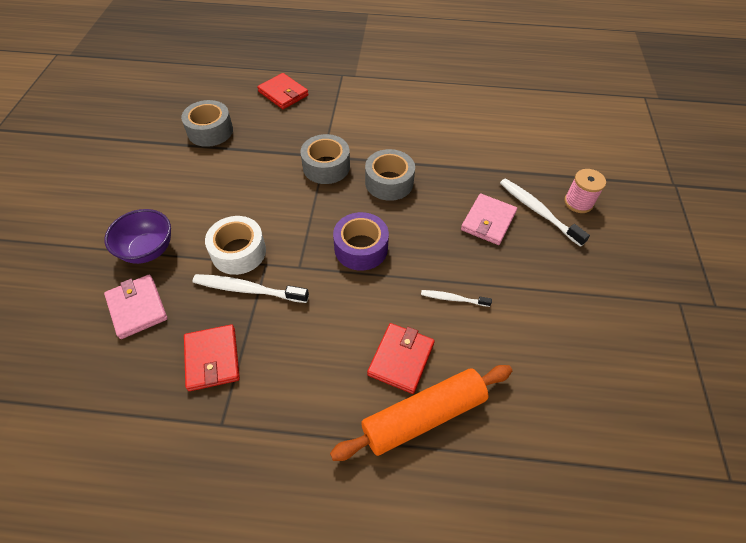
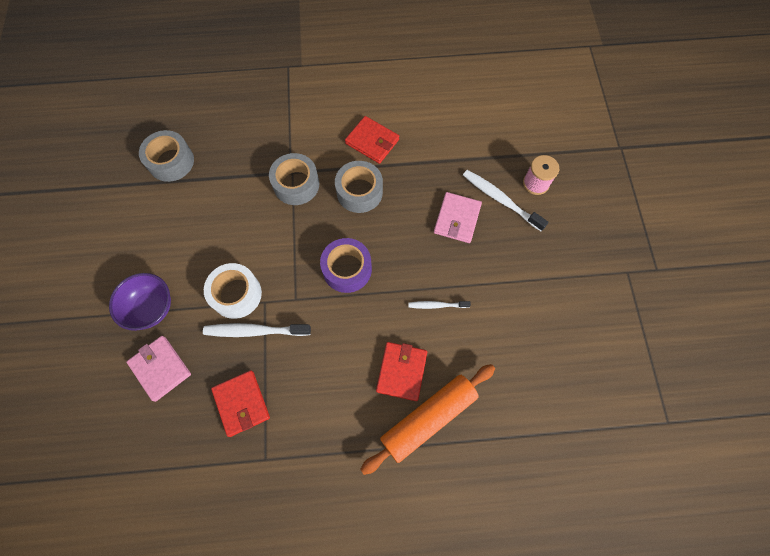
camera: 10 degrees left, 15 degrees up
(283, 93) = (233, 101): red wallet -> red wallet (372, 141)

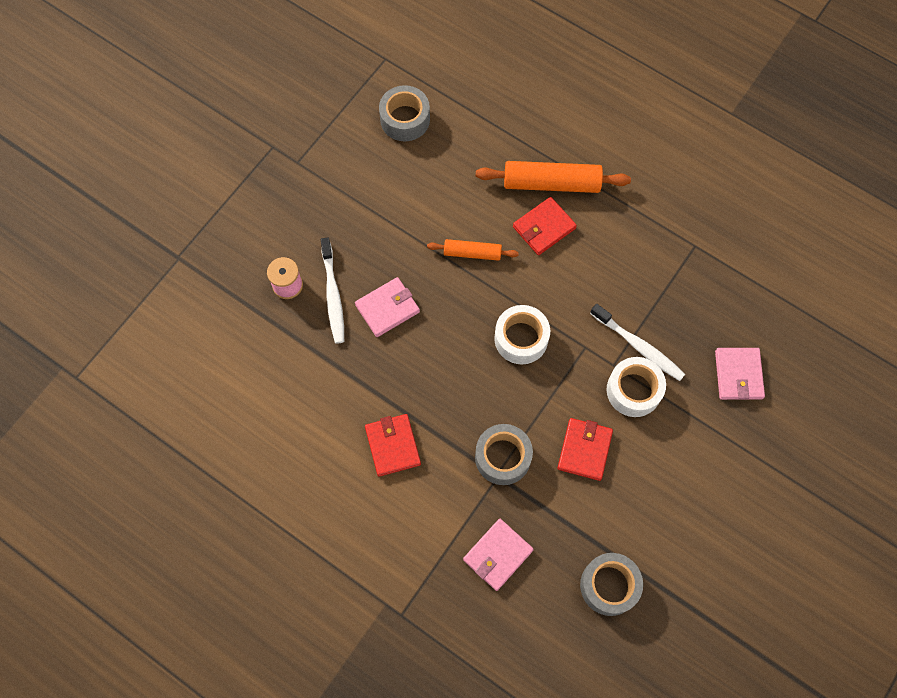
camera: 140 degrees left, 0 degrees up
(151, 308) = (717, 435): purple bowl -> none
(241, 403) = (687, 298): red wallet -> red wallet (584, 450)
(255, 130) = (498, 555): none -> pink wallet
(347, 269) = (521, 339): purple tape -> white tape
(359, 192) = (450, 402): grey tape -> grey tape (405, 119)
(437, 305) = (472, 253): white toothbrush -> orange rolling pin

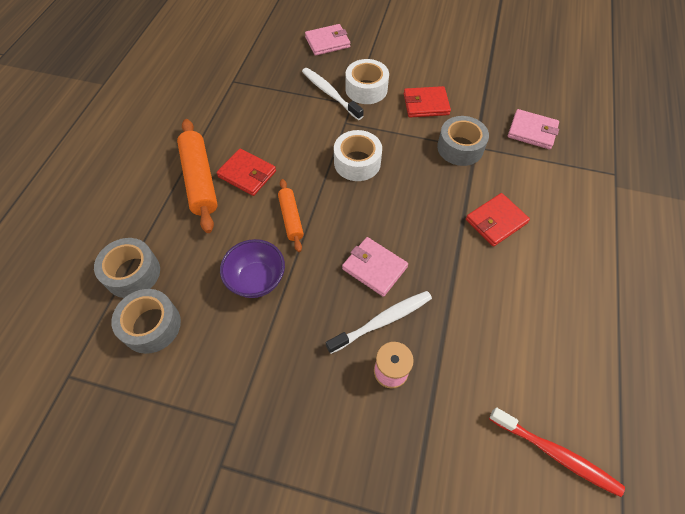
camera: 110 degrees left, 10 degrees down
(170, 380) = (556, 454): none -> red toothbrush
(416, 207) = (257, 280): none -> purple bowl
(609, 586) = (509, 72): grey tape -> grey tape (132, 273)
(639, 346) = (330, 93): white toothbrush -> white toothbrush turned 60 degrees counterclockwise

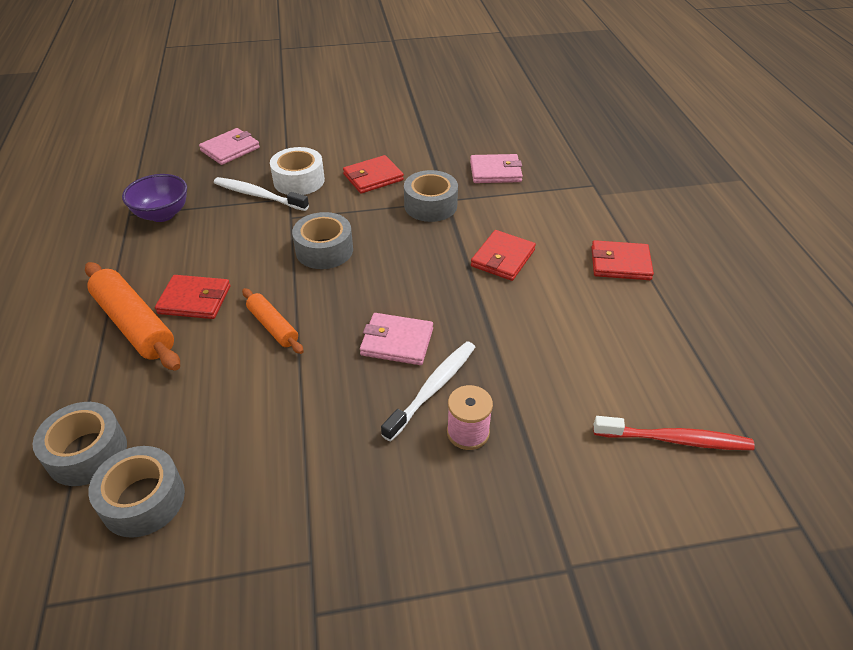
camera: 25 degrees left, 15 degrees down
(257, 280) = (261, 401): purple bowl -> purple bowl (162, 214)
(357, 162) = (324, 250): white tape -> grey tape
(598, 264) = (620, 263): none -> red wallet

